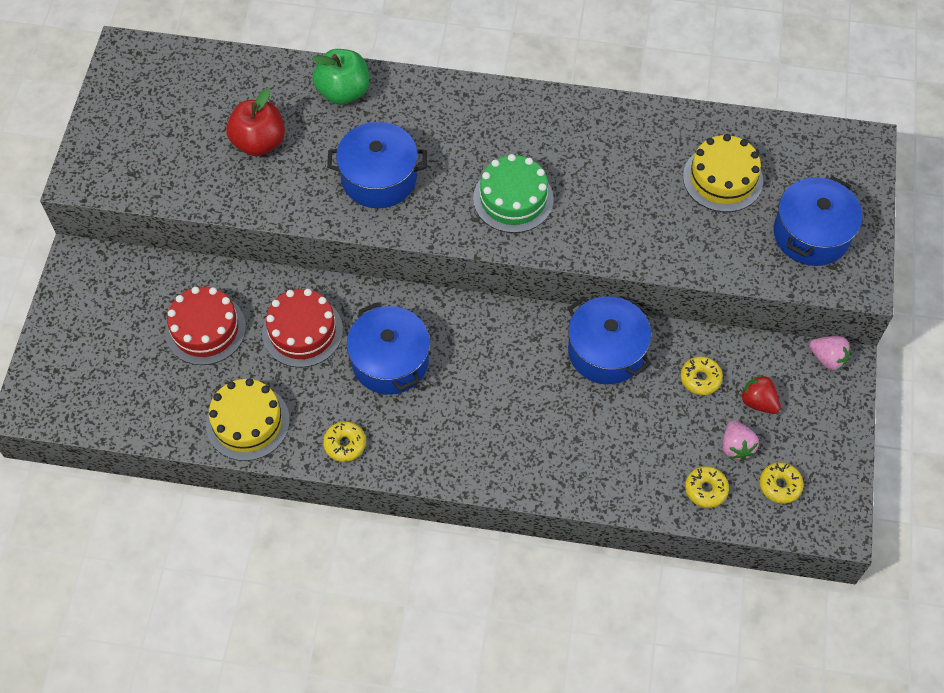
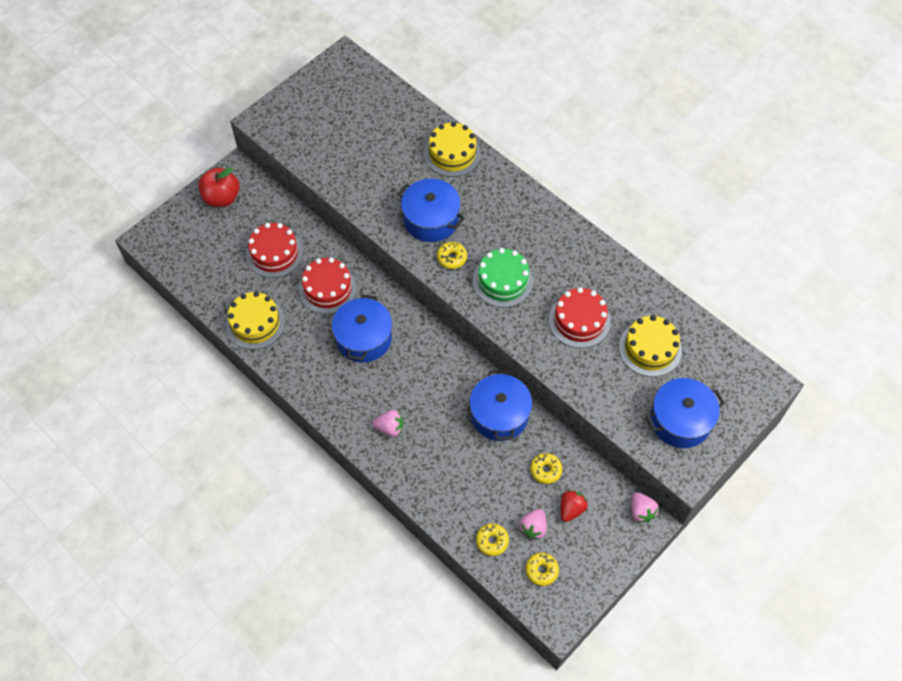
camera: 35 degrees right, 0 degrees up
(259, 142) = (378, 156): red apple -> red apple (222, 198)
(343, 92) = (452, 153): green apple -> yellow cake
(345, 444) = (299, 371): yellow donut -> yellow donut (451, 258)
(499, 441) = (390, 428): none -> pink strawberry
(628, 193) = (579, 320): none -> red cake
(758, 402) = (571, 509): red strawberry -> red strawberry turned 45 degrees clockwise

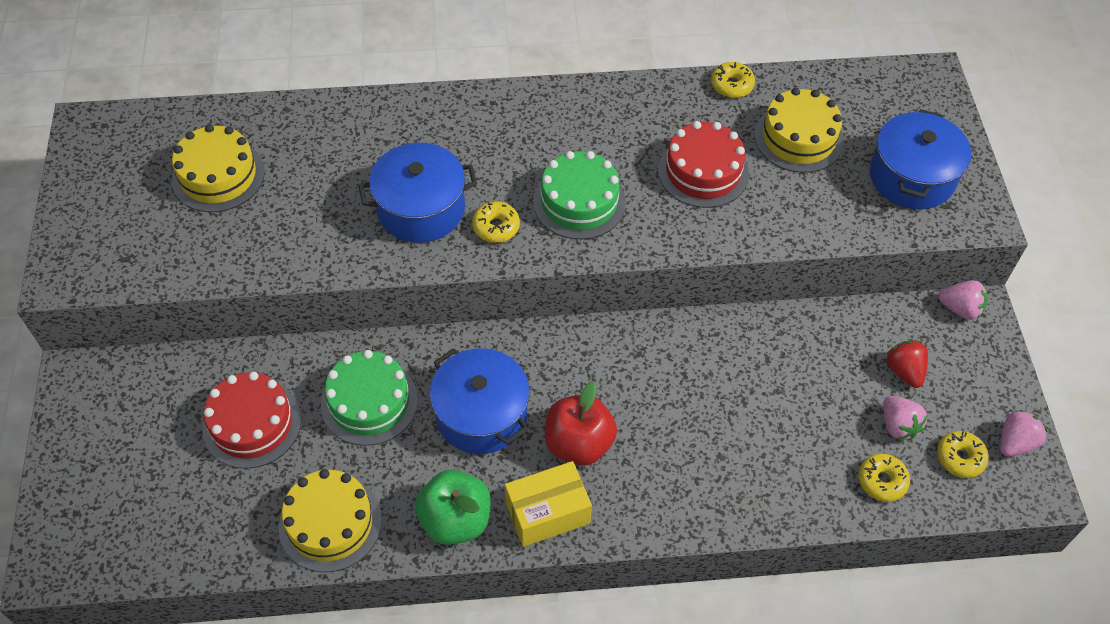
camera: 50 degrees left, 5 degrees down
(222, 198) = (97, 424): red apple -> red apple (578, 443)
(301, 370) = (455, 520): none -> green apple
(327, 288) = (369, 402): red cake -> green cake
(338, 405) = (547, 513): none -> yellow box
(390, 428) = (634, 478): pink strawberry -> pink strawberry (1015, 442)
(452, 153) = (355, 124): yellow cake -> yellow cake (218, 176)
(499, 415) = (721, 351): blue pot -> none
(545, 470) = (833, 359): yellow donut -> yellow donut (732, 85)

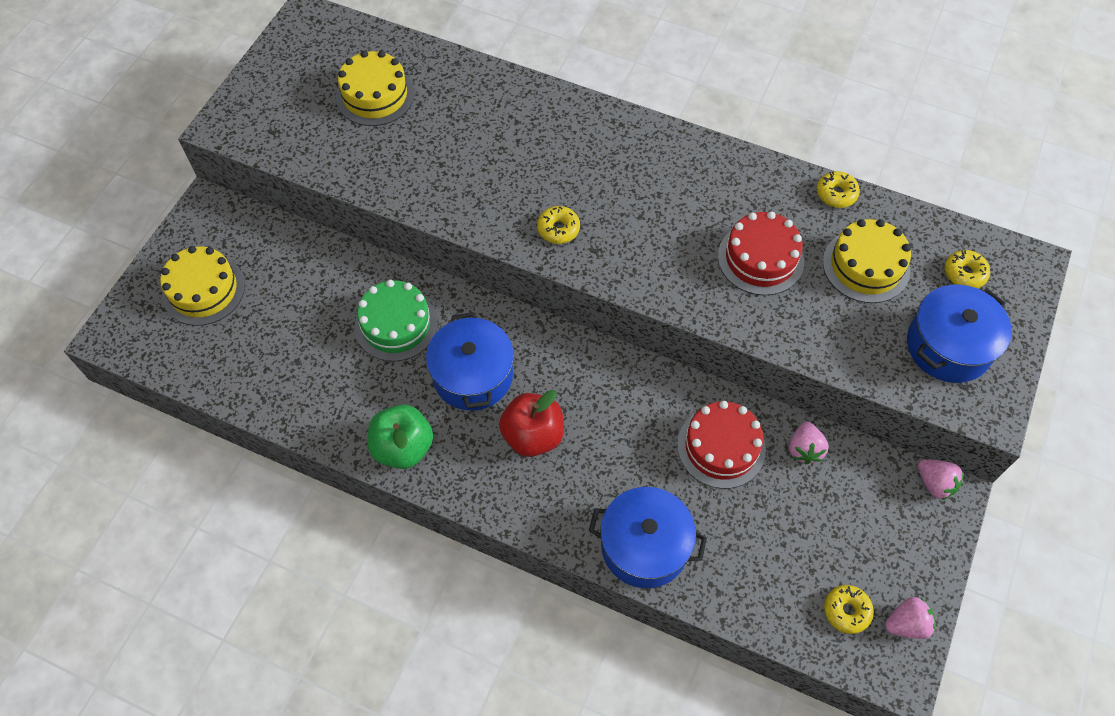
camera: 30 degrees right, 5 degrees up
(252, 424) = (303, 300): red cake -> red cake (721, 447)
(330, 523) = (313, 403): yellow cake -> yellow cake (203, 290)
(421, 209) = (509, 188): blue pot -> blue pot (644, 546)
(547, 513) = (474, 478): yellow box -> none
(579, 202) = (639, 238): green cake -> none
(882, 481) = (763, 594): yellow donut -> yellow donut (964, 273)
(898, 425) = (809, 555): pink strawberry -> pink strawberry (804, 449)
(904, 371) = (846, 512): red strawberry -> none

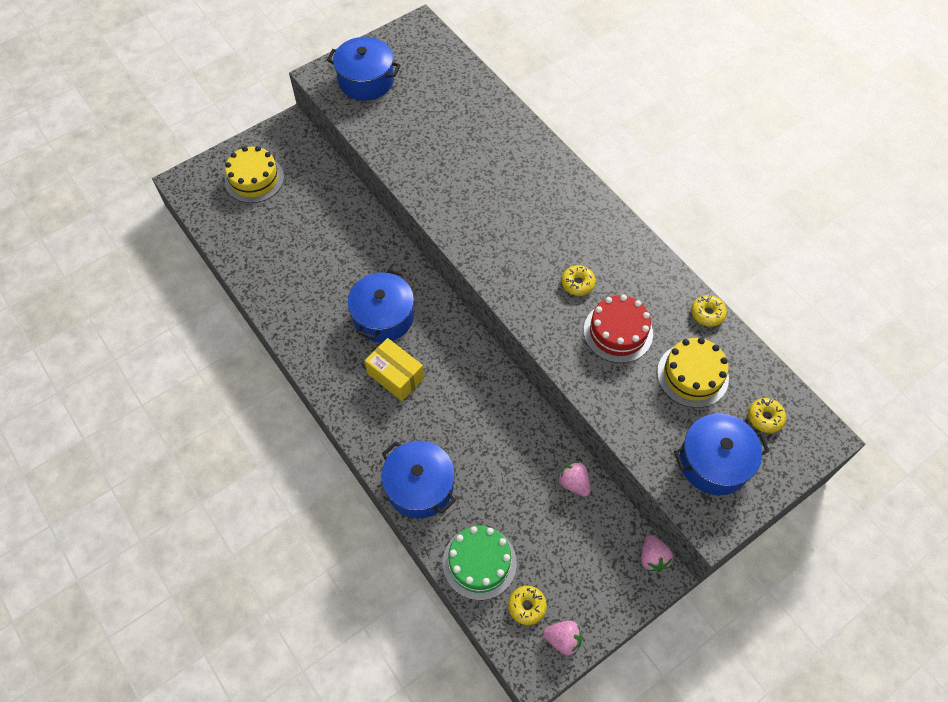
camera: 30 degrees right, 0 degrees up
(284, 108) = (366, 80): none -> blue pot
(375, 95) = (429, 98): yellow cake -> none
(396, 324) = (357, 259): green cake -> green cake (479, 562)
(403, 447) = (309, 340): green apple -> none
(533, 436) = (395, 376): red apple -> yellow box
(558, 229) = (490, 244): yellow donut -> yellow donut (577, 283)
(721, 447) = (516, 450): red cake -> none
(804, 449) = (574, 483): pink strawberry -> pink strawberry turned 105 degrees clockwise

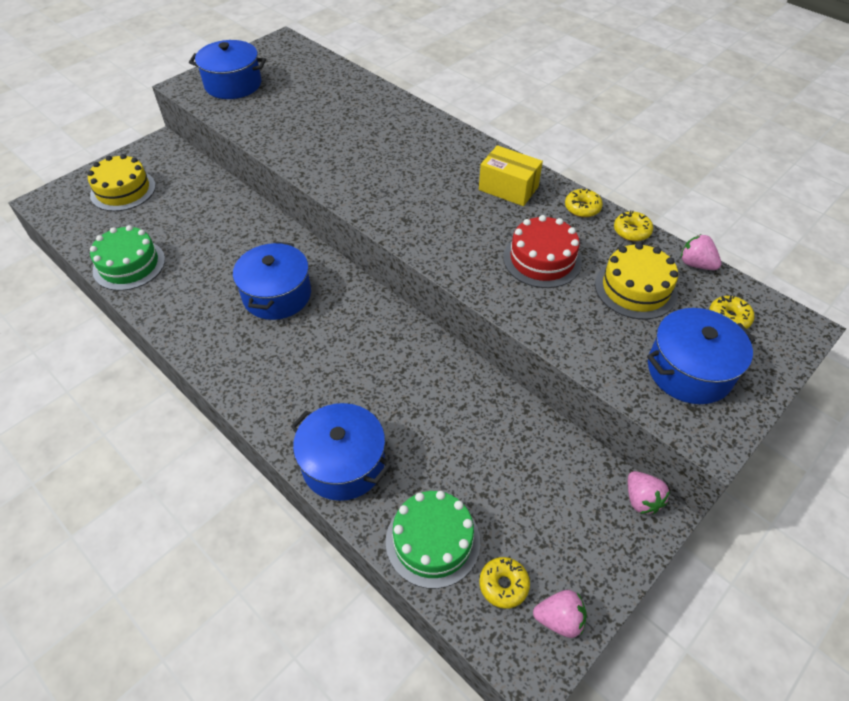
camera: 10 degrees left, 10 degrees down
(257, 265) = (129, 265): none -> green cake
(395, 376) = (298, 350): yellow box -> yellow box (508, 188)
(574, 483) = (526, 431): pink strawberry -> pink strawberry (696, 264)
(577, 283) = (486, 222): yellow donut -> yellow donut (582, 208)

